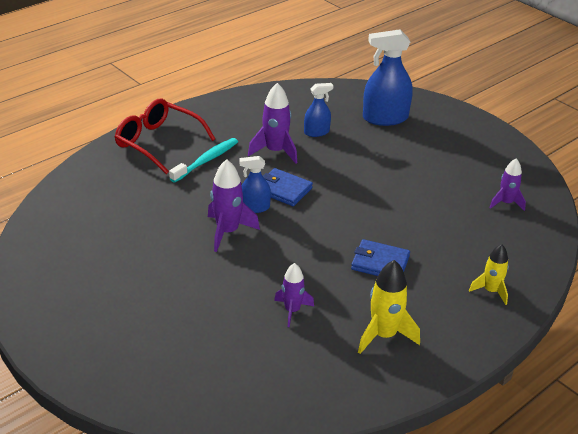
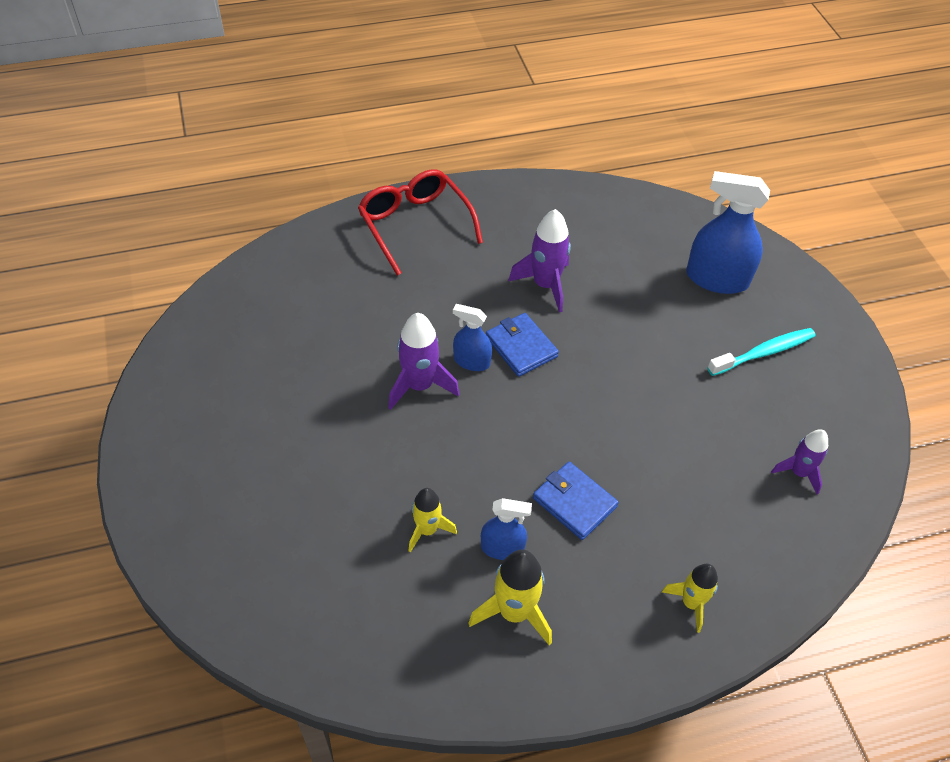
camera: 25 degrees right, 15 degrees up
(206, 160) = (455, 271): turquoise toothbrush -> turquoise toothbrush (764, 352)
(292, 310) = (427, 530): purple rocket -> yellow rocket
(316, 132) = (614, 272): blue spray bottle -> blue spray bottle (502, 548)

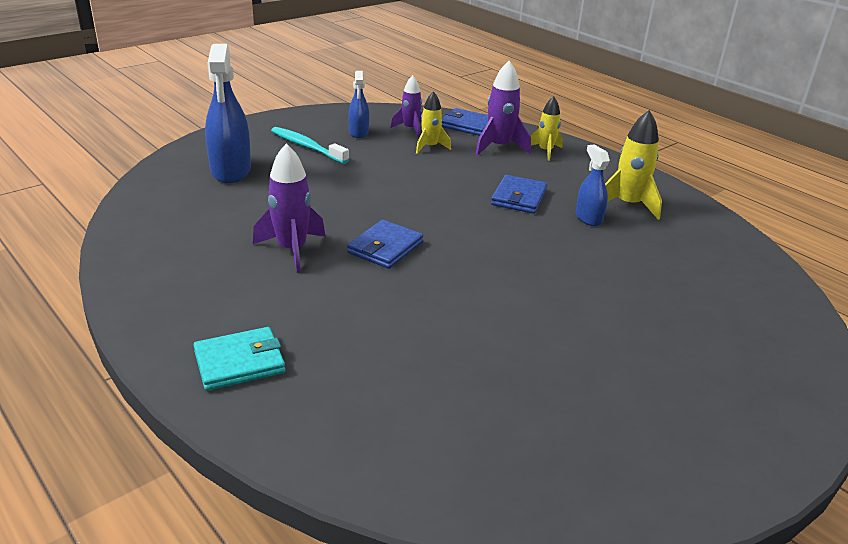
camera: 115 degrees left, 20 degrees down
(415, 225) = (239, 362): red glasses -> turquoise wallet
(420, 385) = (481, 292): purple rocket -> purple rocket (499, 147)
(427, 530) = (614, 252): yellow rocket -> yellow rocket (430, 147)
(471, 361) = (425, 270): blue spray bottle -> blue spray bottle (358, 132)
(801, 548) = (468, 125): none -> blue wallet

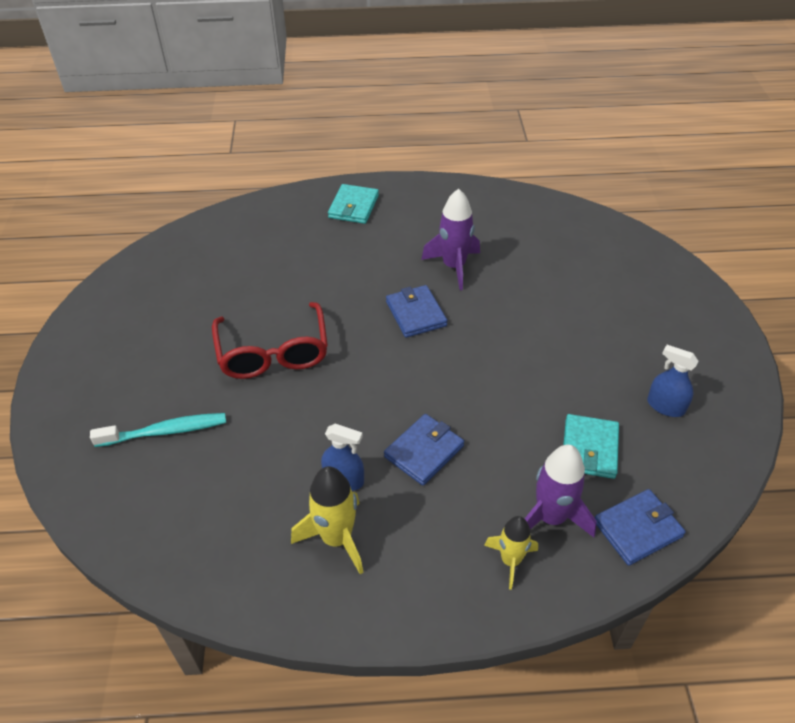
camera: 130 degrees right, 15 degrees up
(231, 170) = (617, 280): blue spray bottle -> none
(307, 146) = (646, 348): turquoise toothbrush -> turquoise toothbrush (165, 431)
(410, 129) = (653, 459): purple rocket -> none
(430, 147) = (589, 448): yellow rocket -> turquoise wallet
(519, 197) = (424, 451): blue wallet -> blue wallet turned 75 degrees clockwise
(536, 305) = (273, 353): none -> red glasses

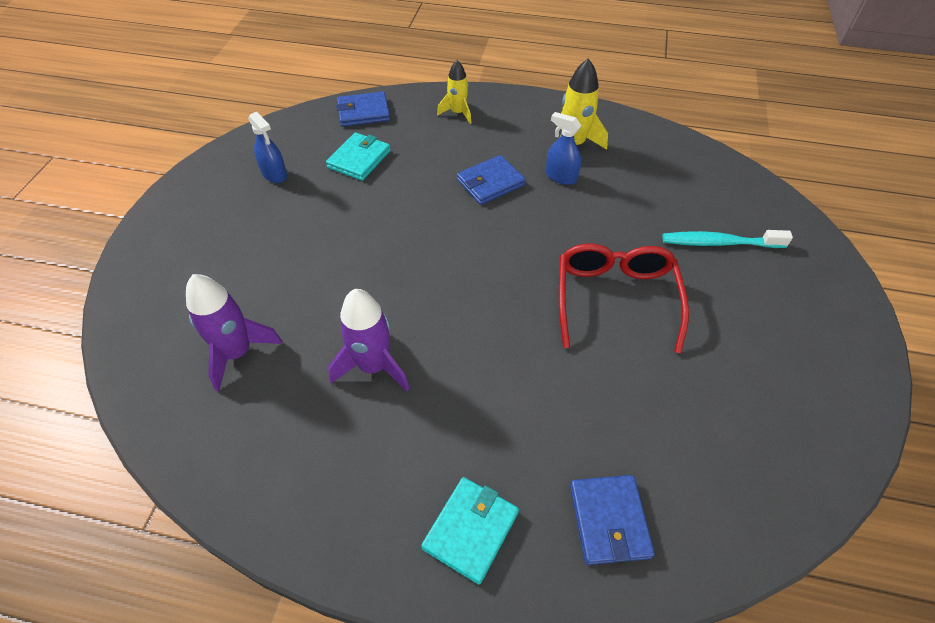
camera: 165 degrees left, 5 degrees up
(416, 314) = (447, 310): blue wallet -> blue wallet (609, 520)
(551, 517) = (417, 128): purple rocket -> purple rocket (237, 353)

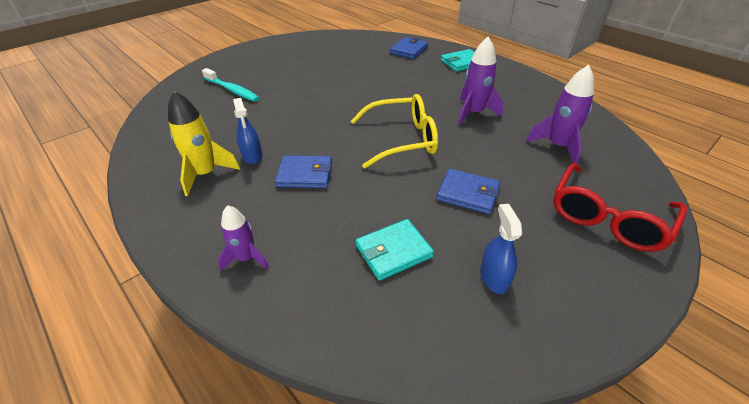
camera: 145 degrees left, 10 degrees down
(363, 112) = (340, 322): blue wallet -> blue wallet (468, 193)
(434, 269) = (402, 139): none -> yellow glasses
(457, 113) = (246, 258): yellow rocket -> purple rocket
(615, 298) = (319, 92): red glasses -> red glasses (607, 218)

